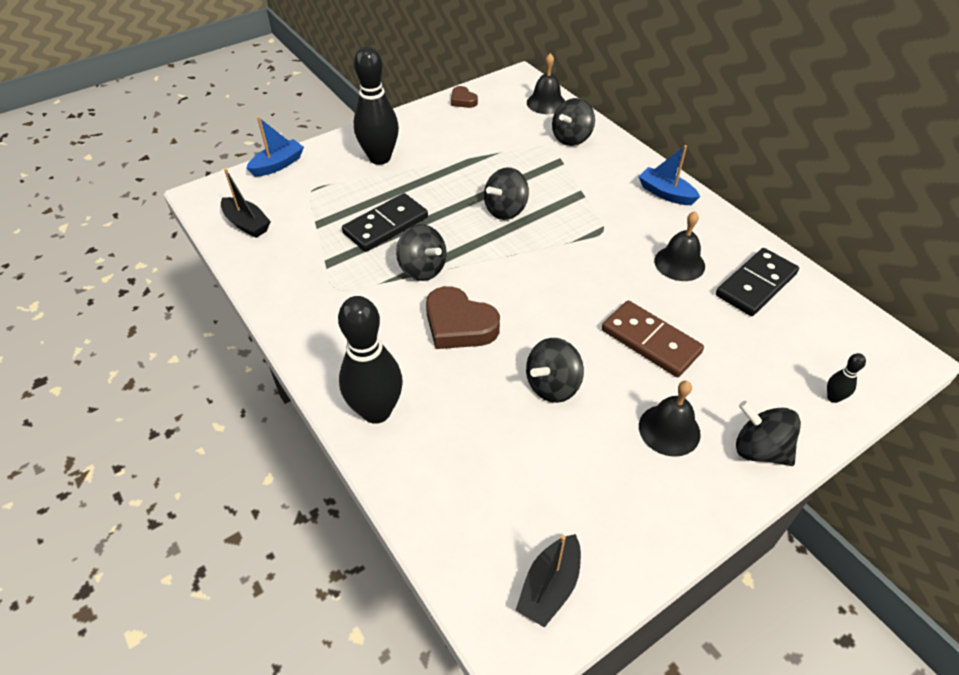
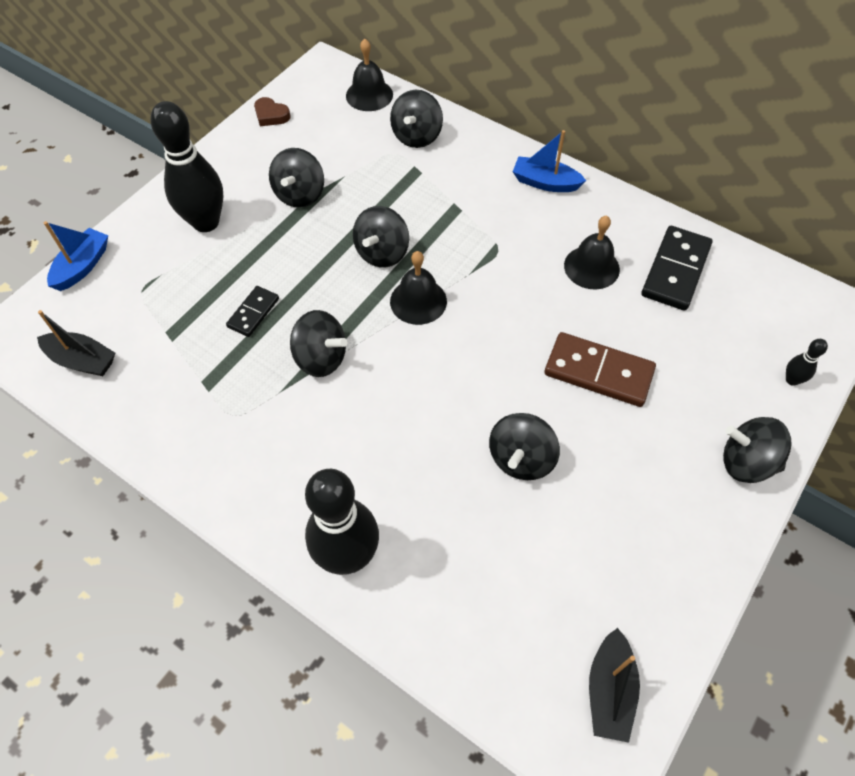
camera: 20 degrees left, 10 degrees up
(385, 225) = (253, 313): black domino -> black domino, size x0.57
(459, 156) = (300, 195): none -> black spinning top
(459, 324) = (392, 416): brown heart -> none
(669, 430) = (655, 470): black bell -> black bell (418, 301)

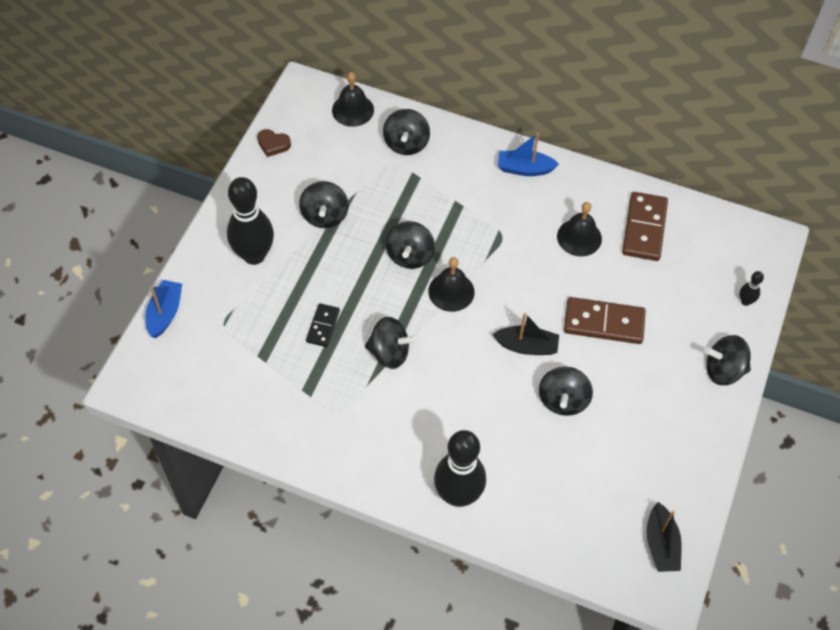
camera: 15 degrees left, 0 degrees up
(82, 360) = (199, 392): black boat -> black boat (526, 346)
(676, 271) = (644, 228): black domino -> brown domino

